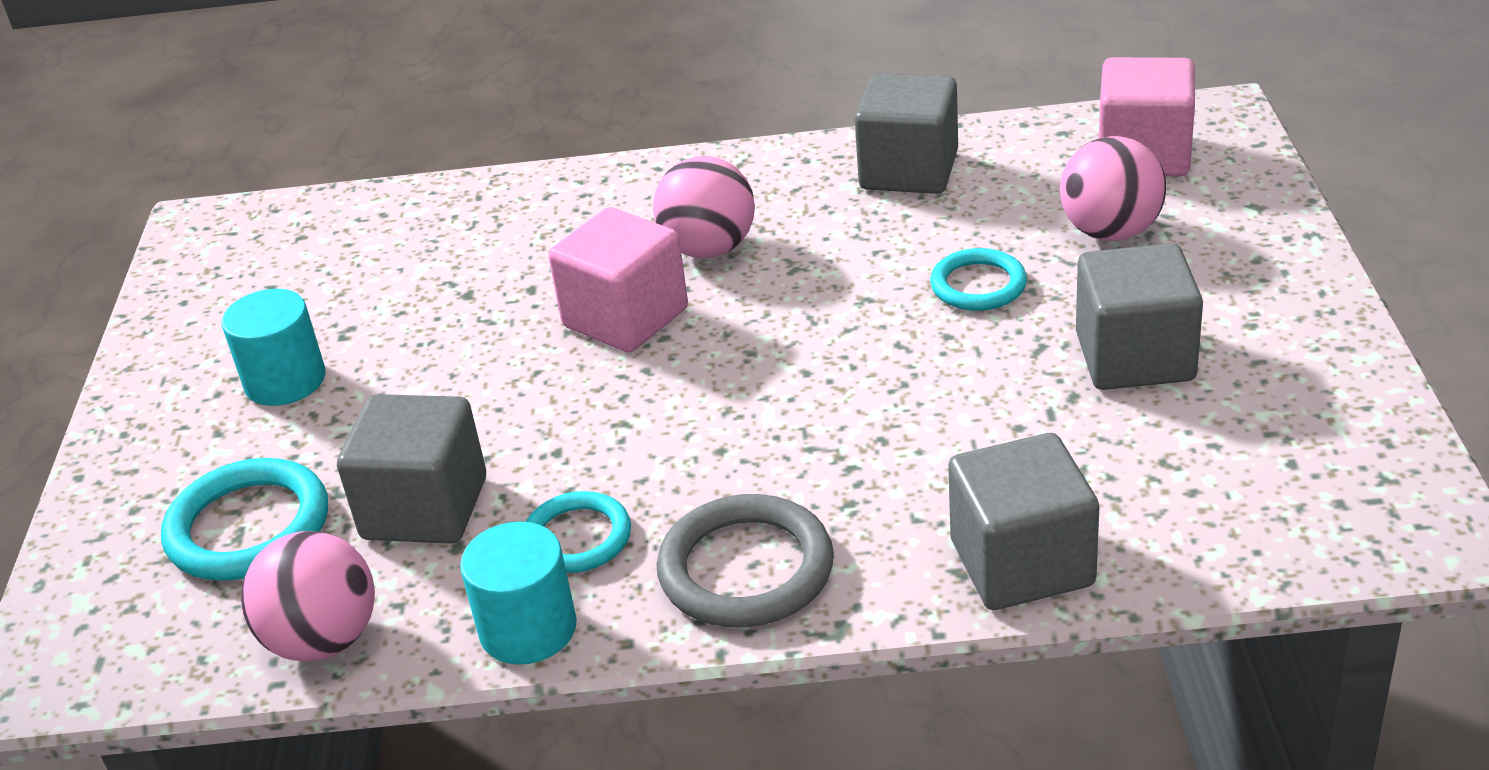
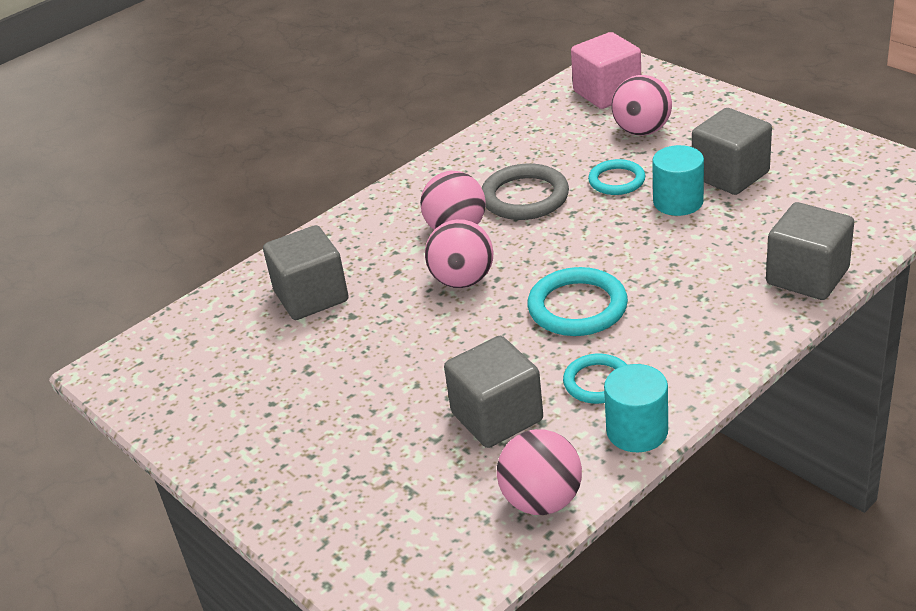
camera: 40 degrees left, 0 degrees up
(248, 527) = (411, 483): turquoise ring -> turquoise ring (577, 307)
(285, 381) = (311, 410): turquoise cylinder -> turquoise cylinder (678, 202)
(625, 318) = (462, 280): pink cube -> pink ball
(746, 569) = (697, 347): grey ring -> grey ring (525, 197)
(909, 171) = (504, 149): grey cube -> grey cube (311, 296)

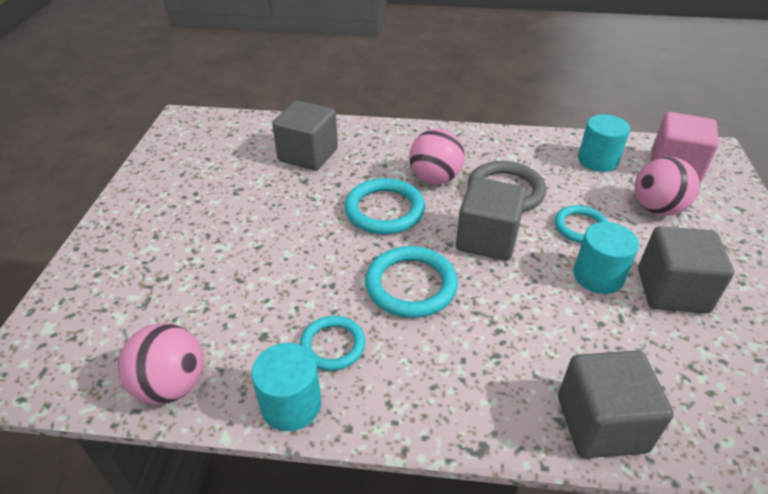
camera: 45 degrees right, 5 degrees up
(462, 280) = (384, 210): pink ball -> turquoise ring
(497, 417) = (251, 307): grey cube -> grey cube (487, 239)
(549, 126) = (597, 160): none -> turquoise cylinder

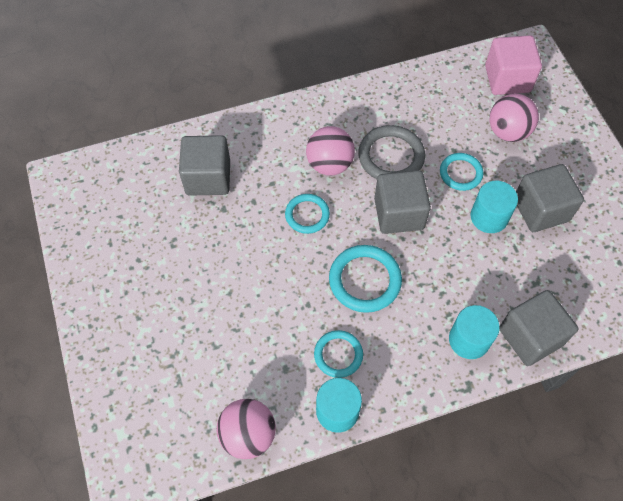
camera: 25 degrees left, 20 degrees up
(384, 210) = (307, 215): turquoise ring -> turquoise ring, size x0.64
(597, 160) = (448, 93): turquoise cylinder -> turquoise cylinder (469, 340)

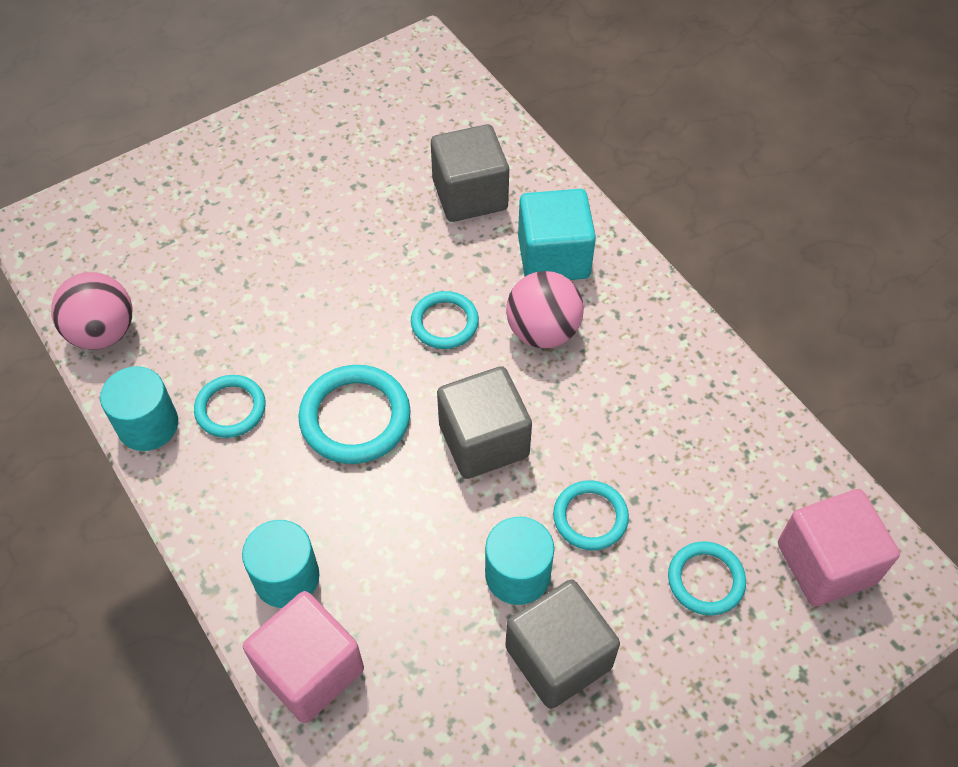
camera: 75 degrees right, 5 degrees down
(275, 144) = (553, 257): none -> turquoise cube
(391, 156) = (587, 410): grey ring -> none
(508, 132) = (705, 580): pink ball -> turquoise ring
(530, 336) = (310, 670): grey cube -> pink cube

